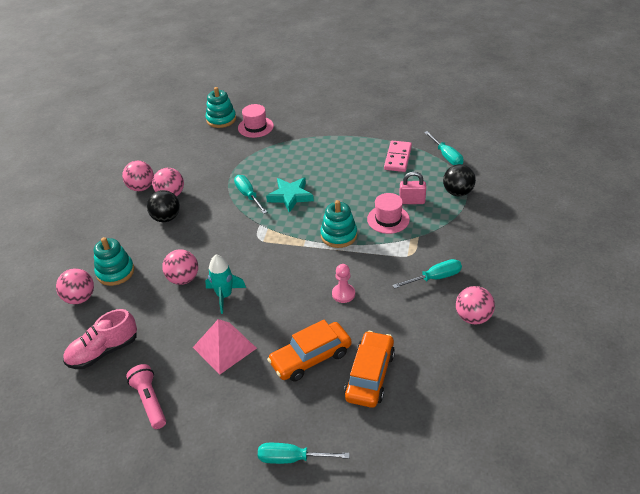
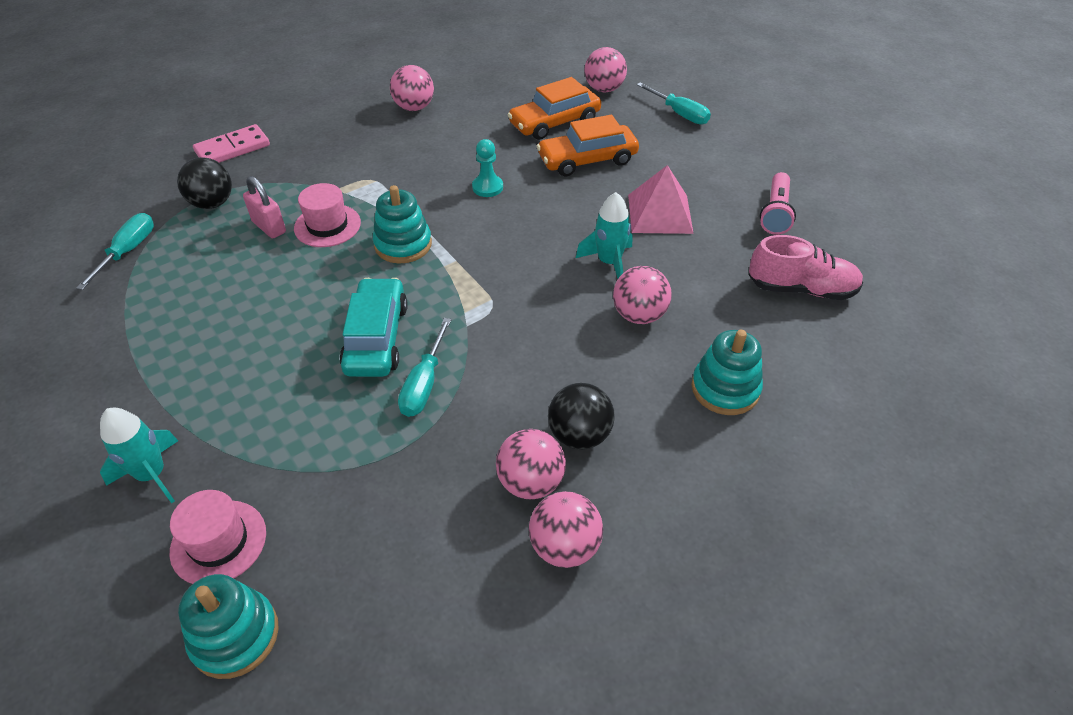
camera: 140 degrees left, 5 degrees up
(80, 298) = (800, 380): pink ball -> pink ball (604, 89)
(290, 196) = (376, 338): turquoise star -> turquoise car
(302, 124) = (152, 475): none -> turquoise rocket
(310, 357) = (587, 160): orange car -> orange car turned 150 degrees clockwise
(343, 294) = (487, 187): pink pawn -> turquoise pawn
(397, 158) = (172, 293): pink domino -> pink domino (232, 149)
(435, 278) = (388, 148): turquoise screwdriver -> none

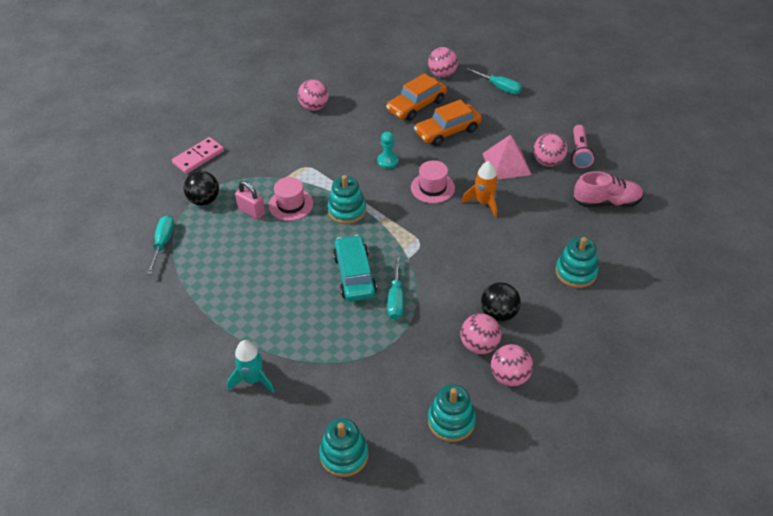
camera: 10 degrees left, 0 degrees up
(218, 542) = (311, 409): pink hat -> pink hat (432, 188)
(438, 609) = (451, 421): none -> turquoise stacking toy
(609, 262) = (484, 203): turquoise rocket -> orange rocket
(639, 315) = (512, 234): pink ball -> pink ball (548, 162)

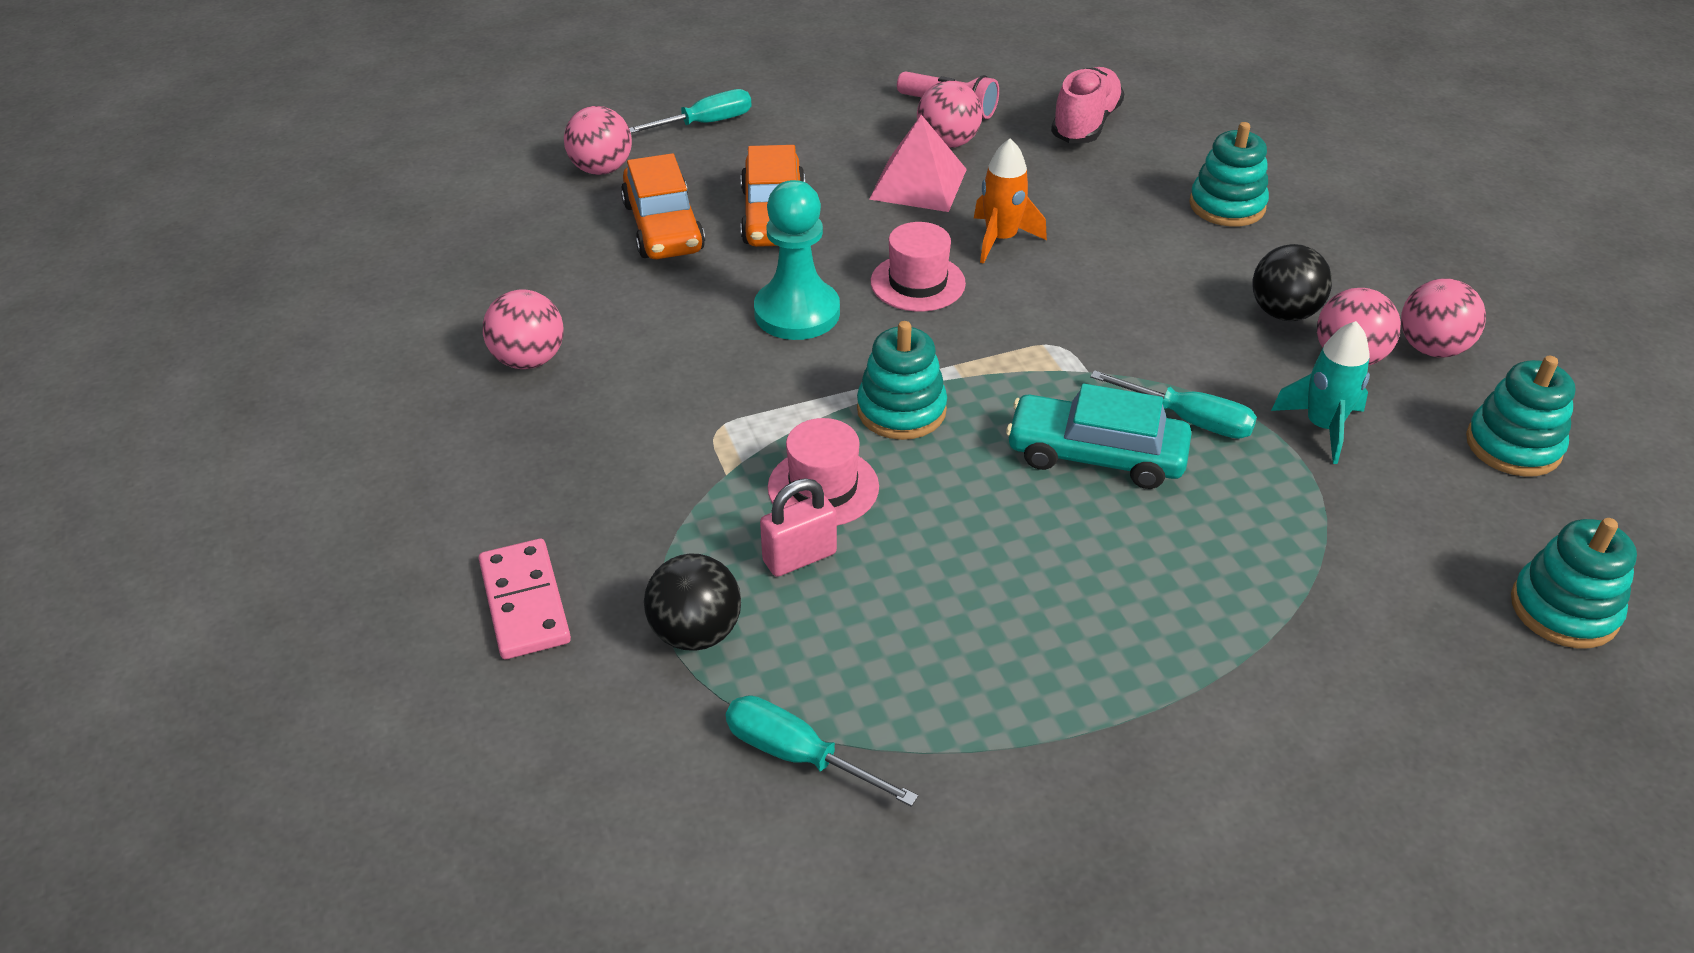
camera: 65 degrees left, 5 degrees down
(253, 379) = (1327, 696): turquoise rocket -> turquoise rocket (1323, 427)
(387, 161) = (797, 313): turquoise pawn -> turquoise pawn, size x1.78

